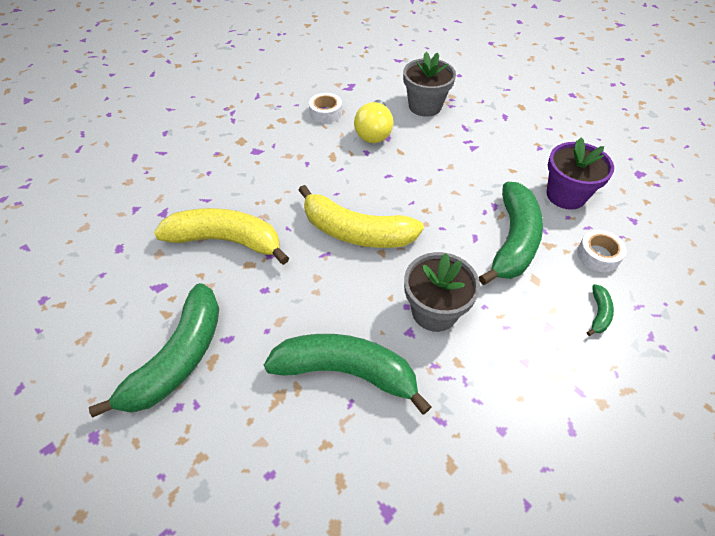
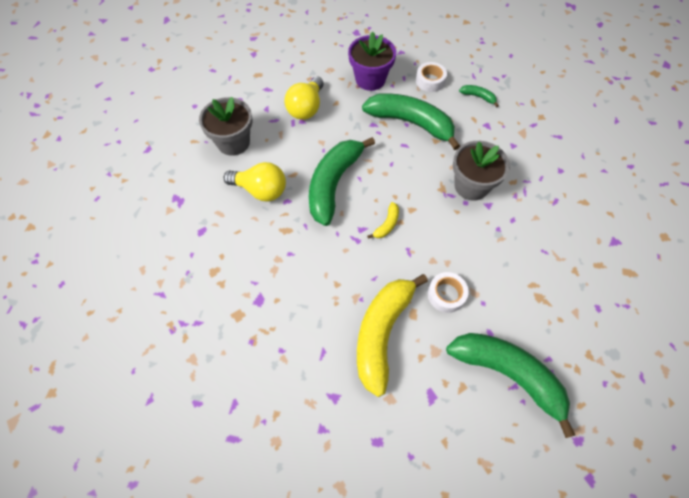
camera: 80 degrees left, 10 degrees up
(326, 112) = (215, 227): white tape -> white tape (446, 294)
(346, 372) = (520, 250): green banana -> green banana (334, 184)
(356, 232) = (387, 224): yellow banana -> yellow banana, size x0.42
(492, 148) = (306, 108): none -> yellow light bulb

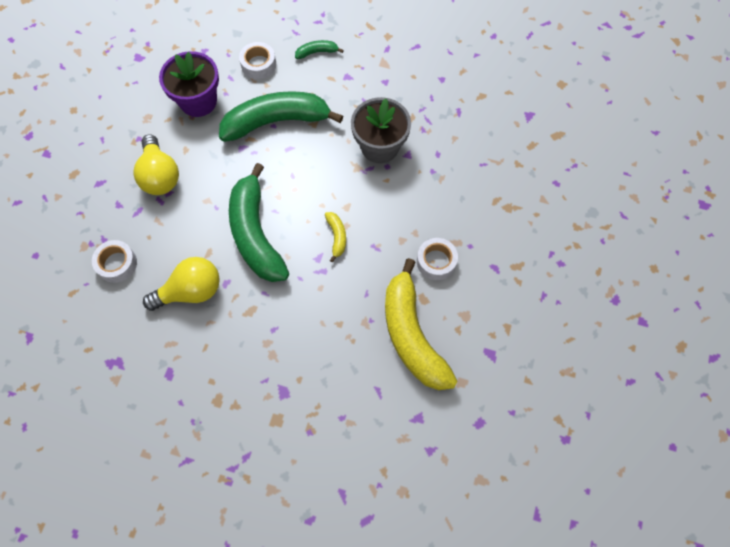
camera: 40 degrees left, 5 degrees up
(233, 142) = (117, 264): grey flower pot -> white tape
(508, 374) = (532, 289): green banana -> none

